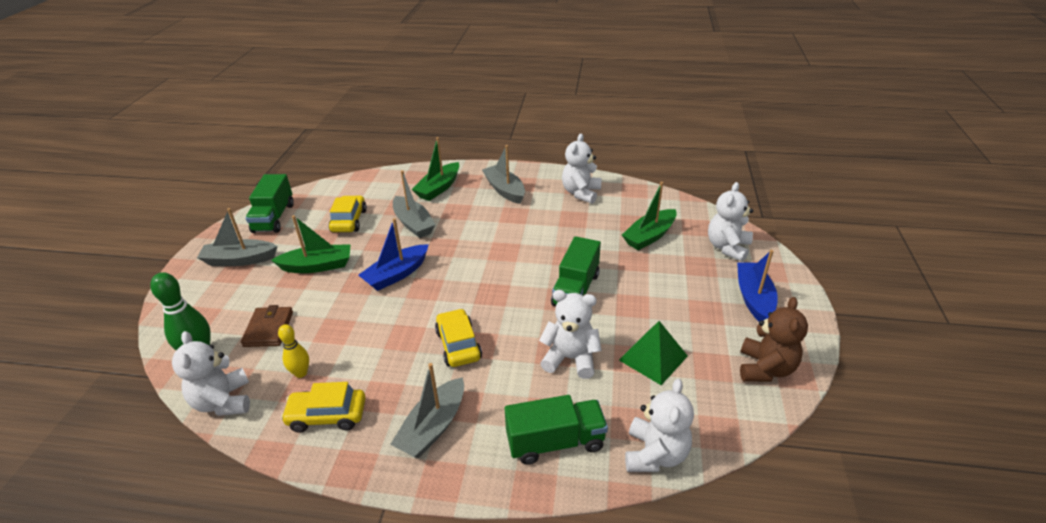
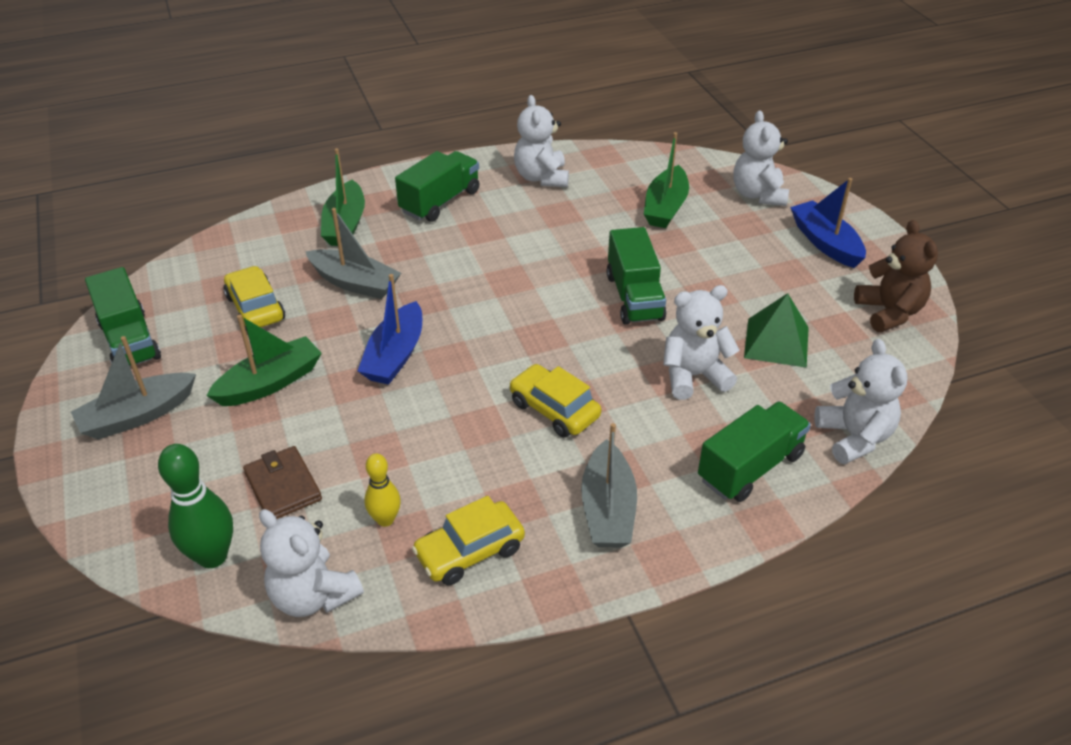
camera: 30 degrees left, 5 degrees up
(505, 190) = (440, 202): grey boat -> green truck

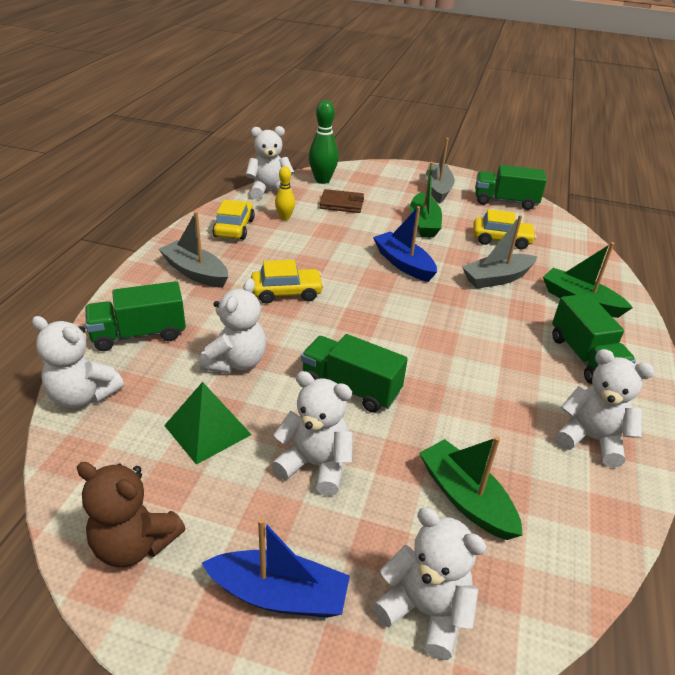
camera: 125 degrees right, 5 degrees down
(728, 275) = (315, 465): none -> white teddy bear
(750, 467) = (139, 334): green truck -> green truck turned 75 degrees clockwise

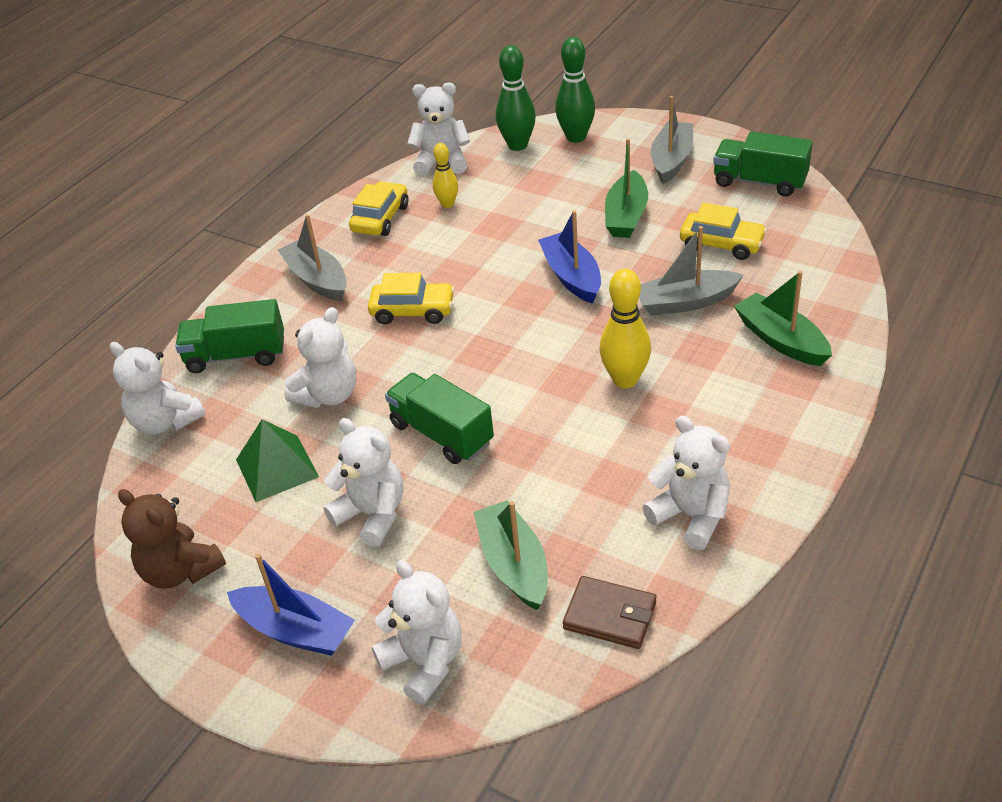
camera: 20 degrees right, 5 degrees up
(341, 204) = (528, 183): brown wallet -> brown wallet (610, 615)
(363, 175) = (576, 137): none -> green bowling pin
(481, 335) = (625, 380): none -> yellow bowling pin
(585, 357) = (742, 417): green truck -> none

